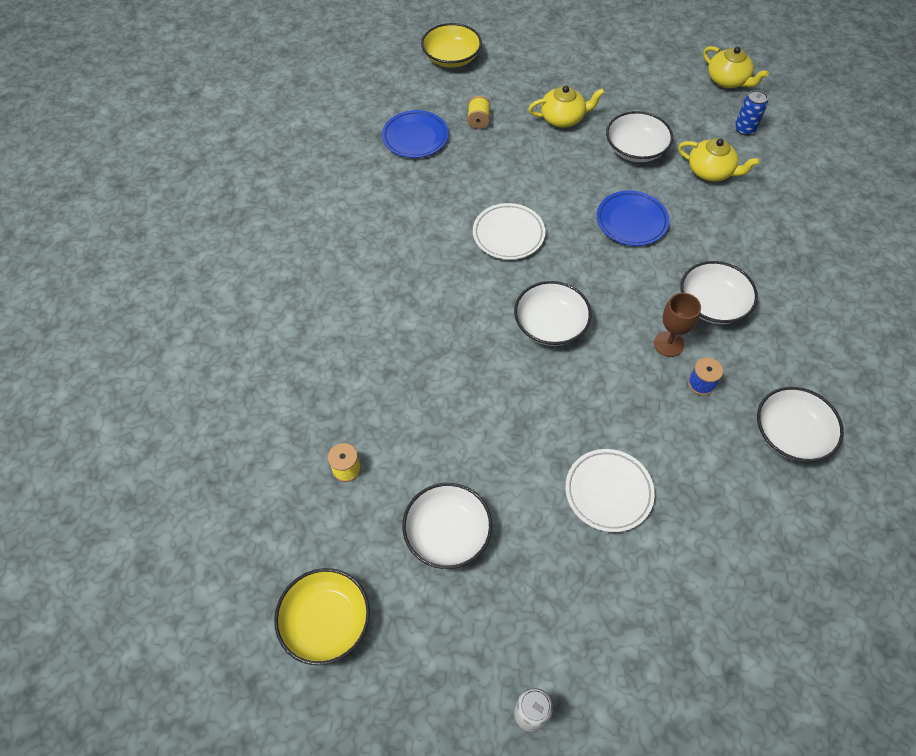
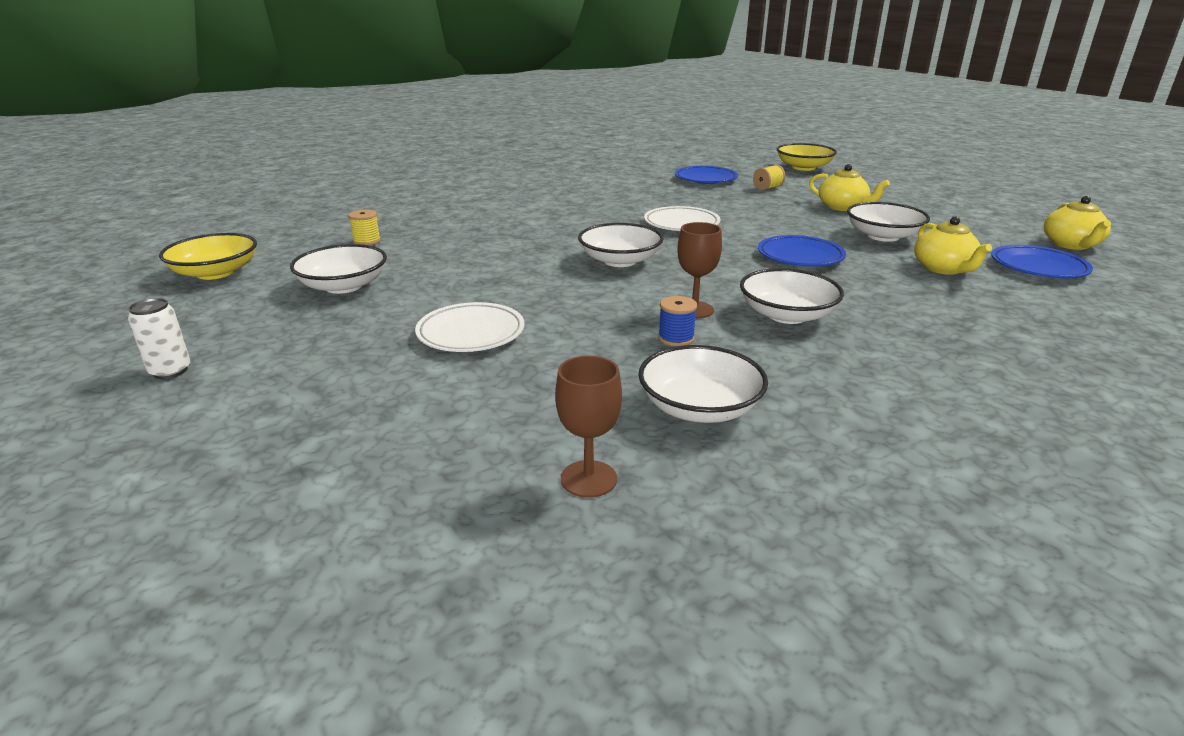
camera: 50 degrees right, 30 degrees down
(744, 129) = (1038, 267): blue can -> blue plate
(827, 533) = (588, 479): none -> brown goblet

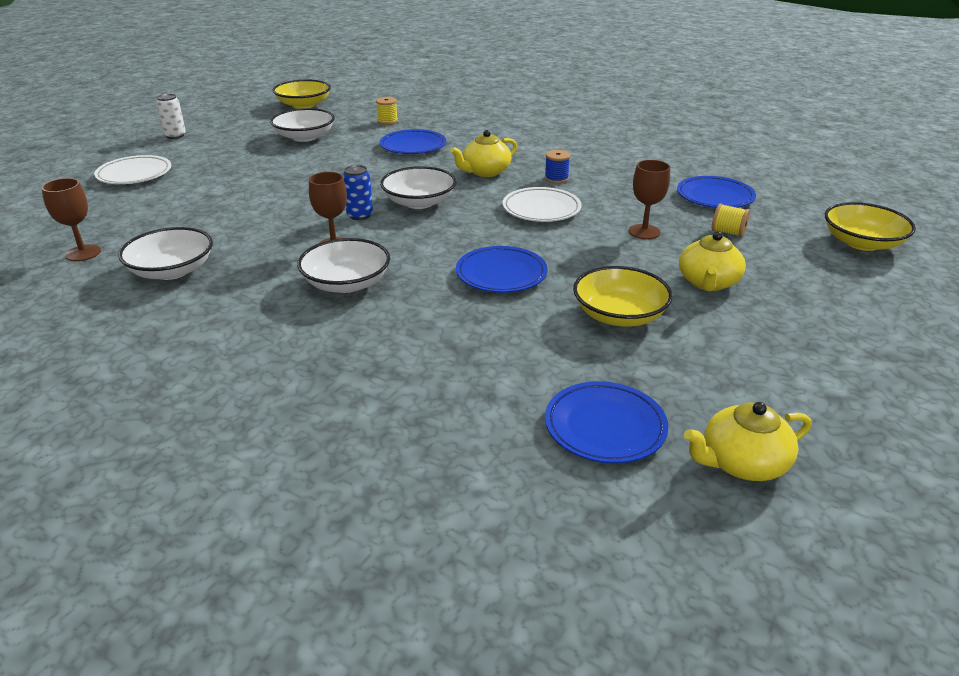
camera: 65 degrees right, 5 degrees up
(465, 242) = (413, 146): none -> blue plate
(471, 333) = (252, 185): white plate -> white plate (134, 174)
(627, 289) = (360, 215): none -> blue can
(676, 338) = (276, 247): blue spool -> blue spool (556, 178)
(750, 205) = (644, 232): none -> brown goblet
(883, 236) = (619, 315): white bowl -> yellow bowl
(944, 269) = (537, 358): yellow teapot -> yellow teapot (485, 172)

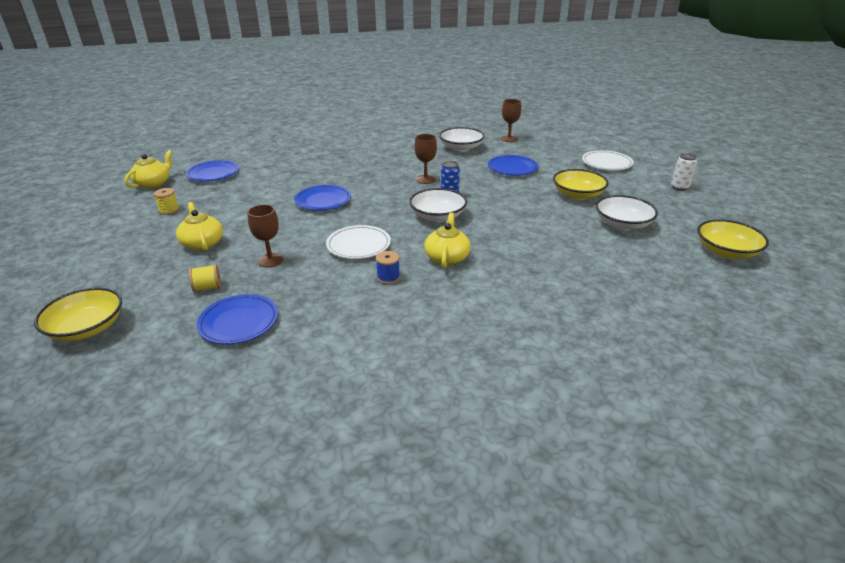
camera: 135 degrees right, 0 degrees up
(346, 283) = (385, 171): white bowl -> none
(387, 121) = (627, 270): yellow spool -> yellow spool (169, 210)
(413, 146) = (542, 254): blue plate -> blue plate (512, 168)
(619, 315) = (241, 208): yellow bowl -> yellow bowl (578, 195)

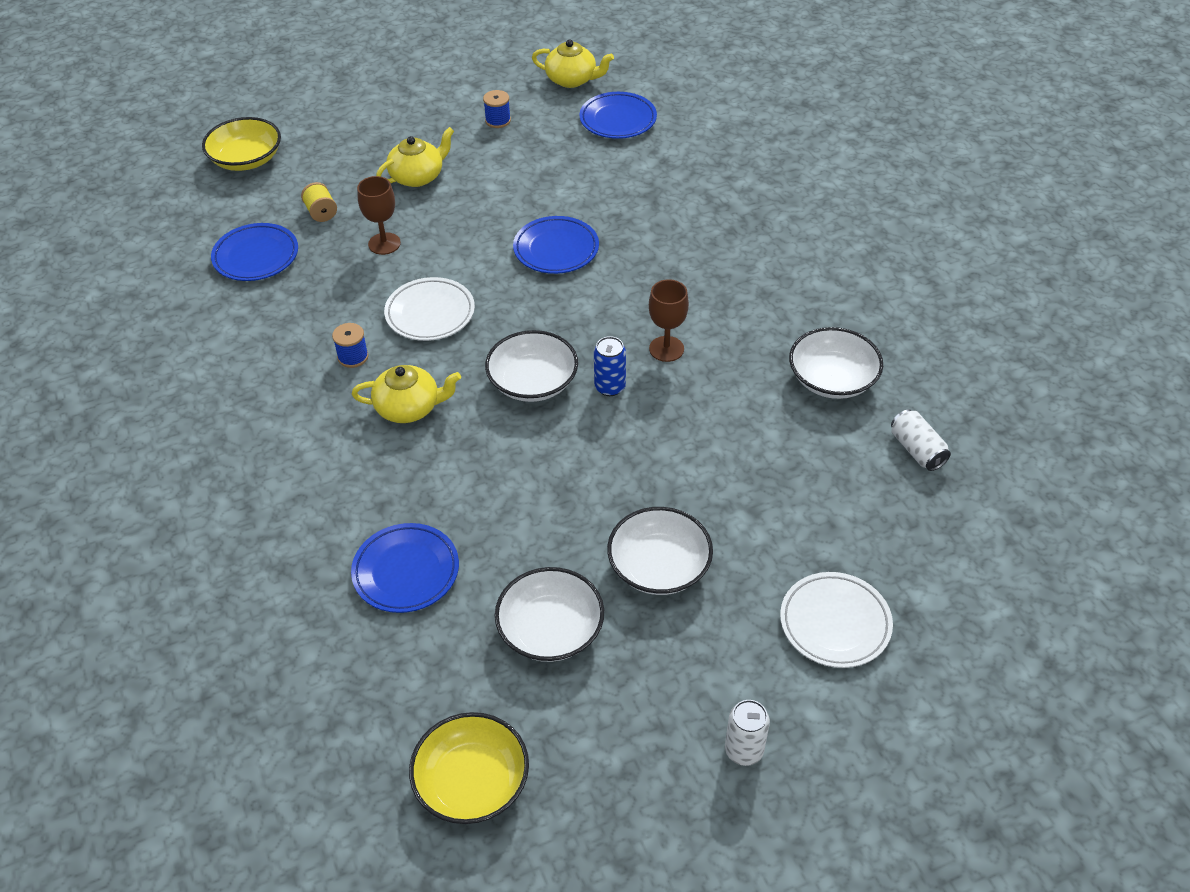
camera: 80 degrees right, 15 degrees up
(169, 210) = (498, 120): yellow spool -> blue spool
(509, 139) = (917, 450): brown goblet -> white can
(512, 168) = (753, 464): blue plate -> blue plate (406, 571)
(578, 195) = (659, 566): yellow bowl -> white bowl

